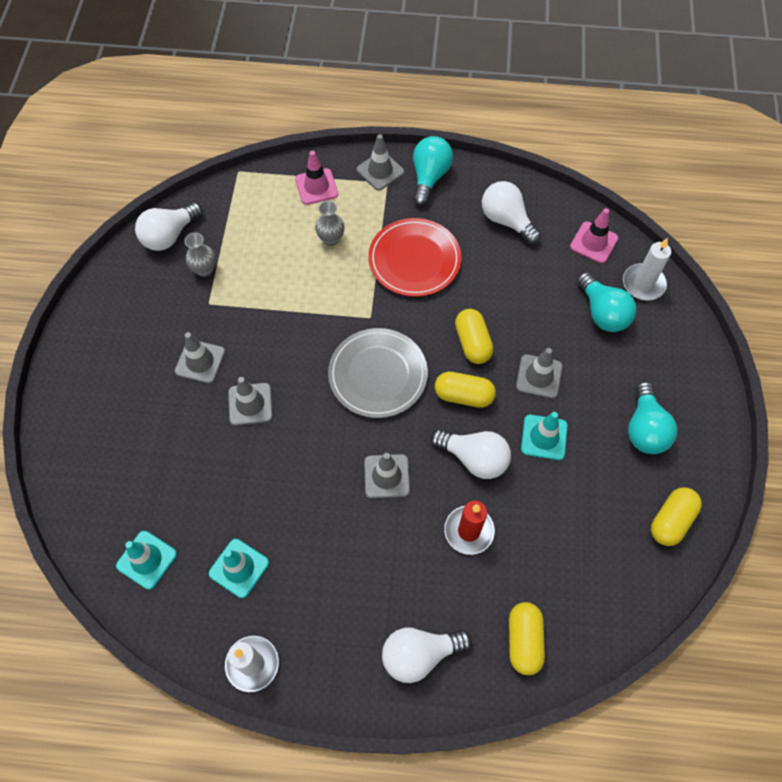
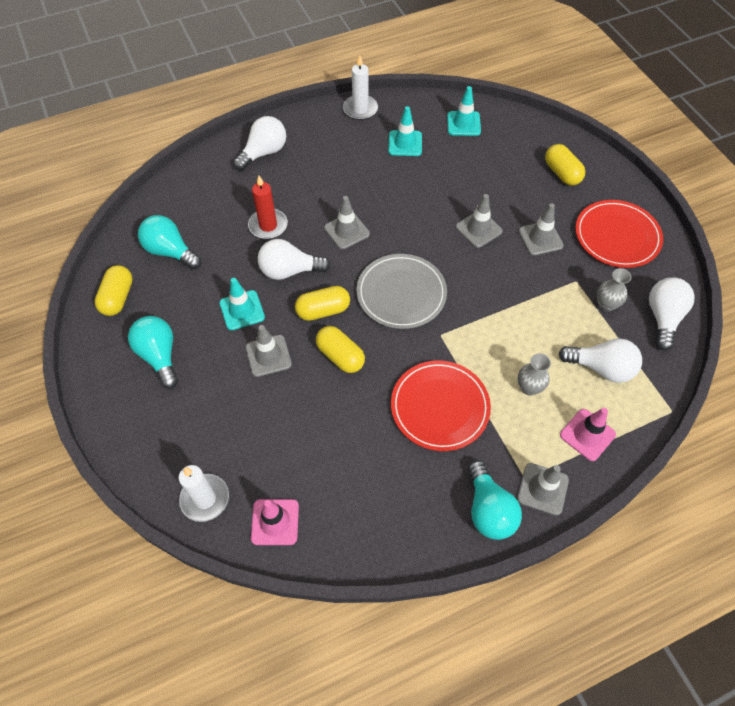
camera: 150 degrees right, 5 degrees down
(127, 325) = (617, 236): none -> red plate
(506, 220) = (378, 499): white light bulb -> white light bulb (601, 368)
(524, 640) = (200, 186): yellow capsule -> yellow capsule (562, 173)
(602, 312) = (235, 445): turquoise light bulb -> turquoise light bulb (170, 251)

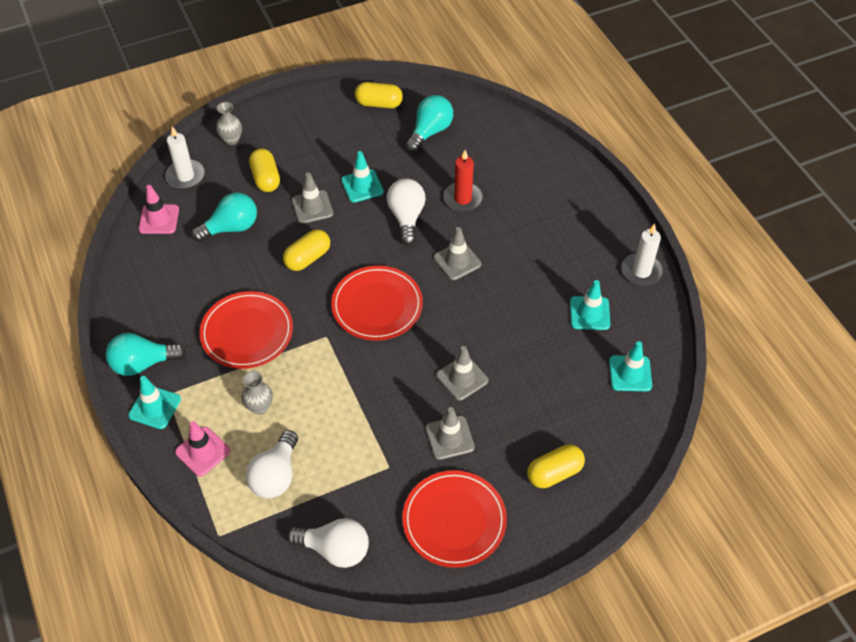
camera: 90 degrees right, 5 degrees down
(159, 356) = (317, 136): turquoise light bulb -> turquoise light bulb (231, 228)
(264, 153) = (563, 190): white light bulb -> none
(323, 310) = (359, 244): yellow capsule -> yellow capsule (266, 178)
(401, 293) = (377, 305): grey plate -> red plate
(542, 489) = (155, 407): grey traffic cone -> turquoise traffic cone
(606, 305) = (355, 492): grey vase -> grey vase (231, 140)

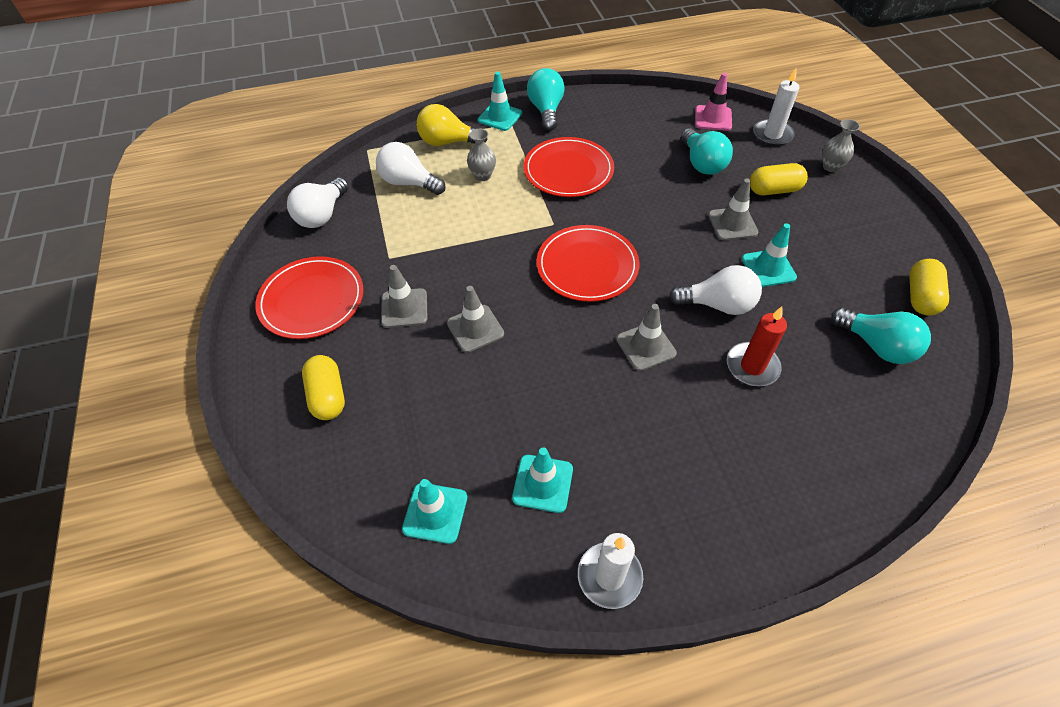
camera: 100 degrees right, 0 degrees up
(203, 451) = (448, 142): pink traffic cone -> yellow light bulb
(308, 258) = (658, 216): yellow capsule -> none

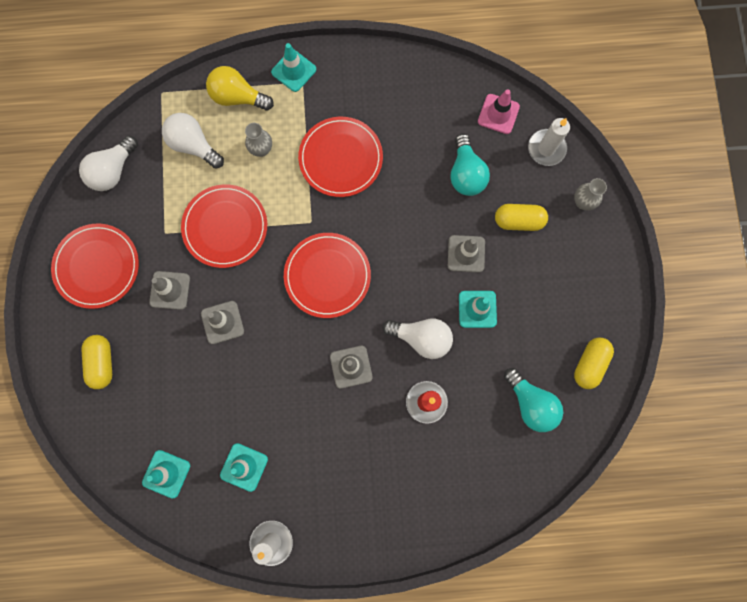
camera: 10 degrees right, 25 degrees up
(458, 242) = (225, 227): none -> red plate
(546, 110) = (340, 70): turquoise light bulb -> none

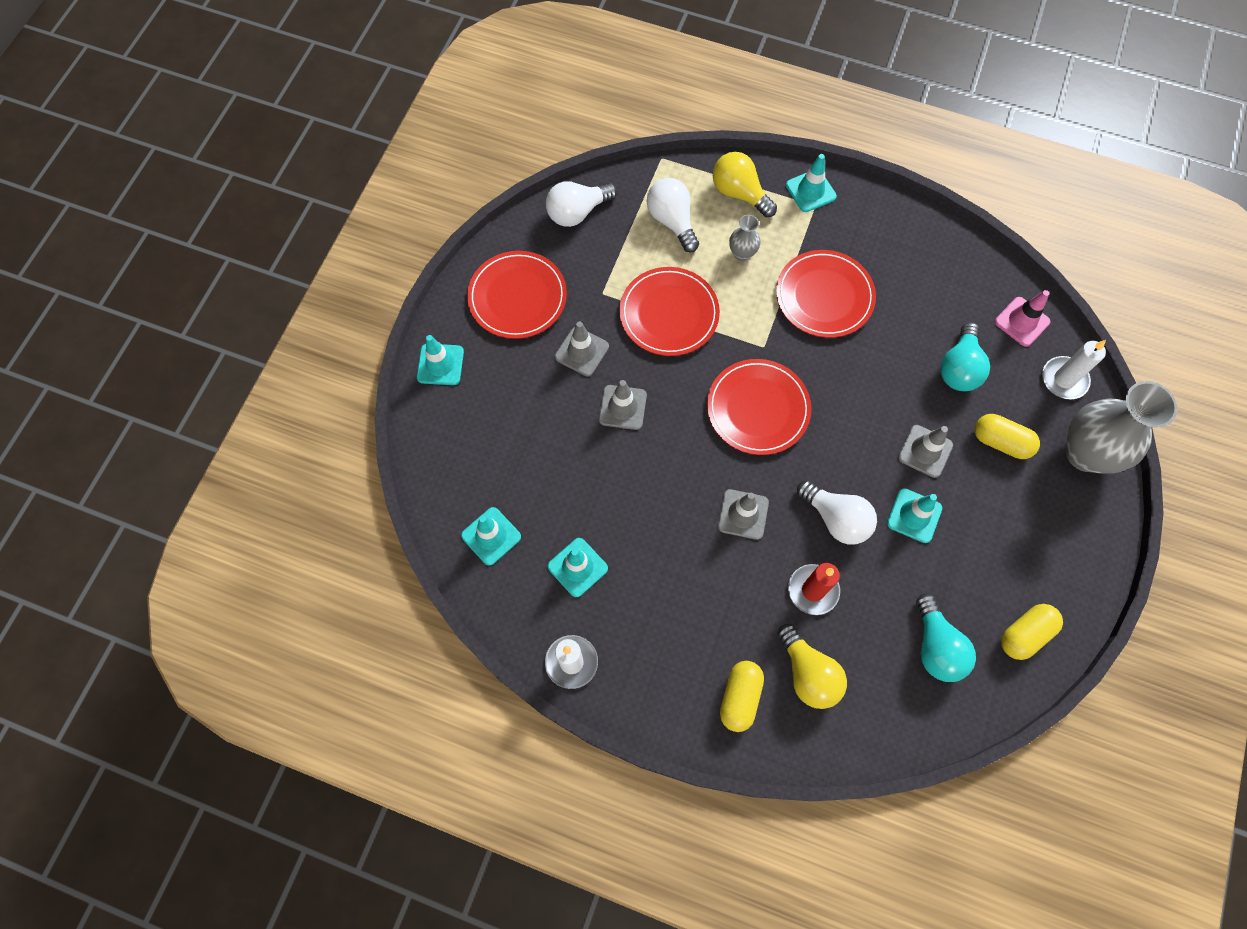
camera: 25 degrees right, 10 degrees down
(60, 352) = (440, 364): none -> turquoise traffic cone
(102, 363) = (477, 393): yellow capsule -> yellow capsule (740, 697)
(448, 467) = (808, 673): none -> yellow light bulb
(582, 202) = (1085, 453): grey vase -> grey vase, size x2.17

